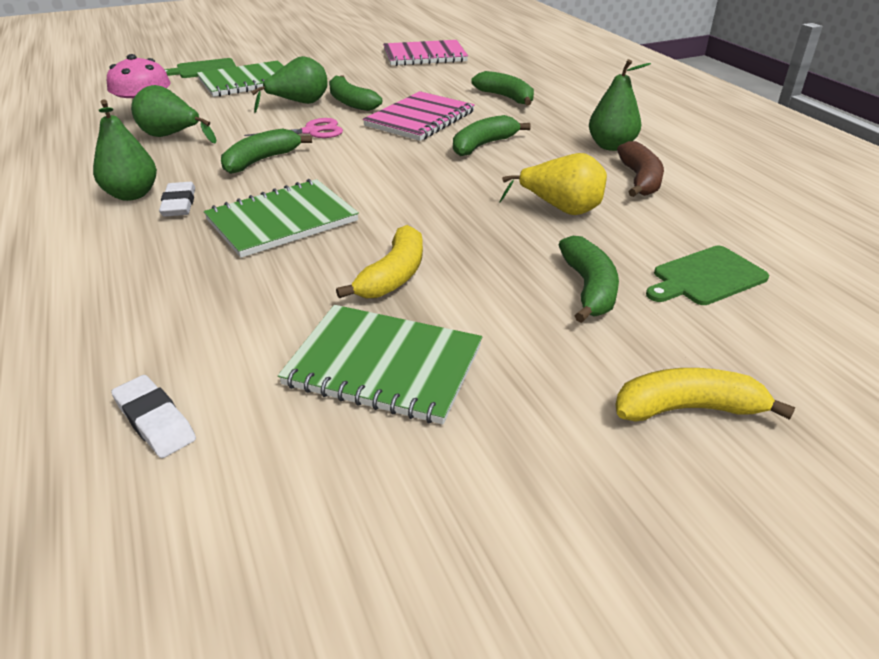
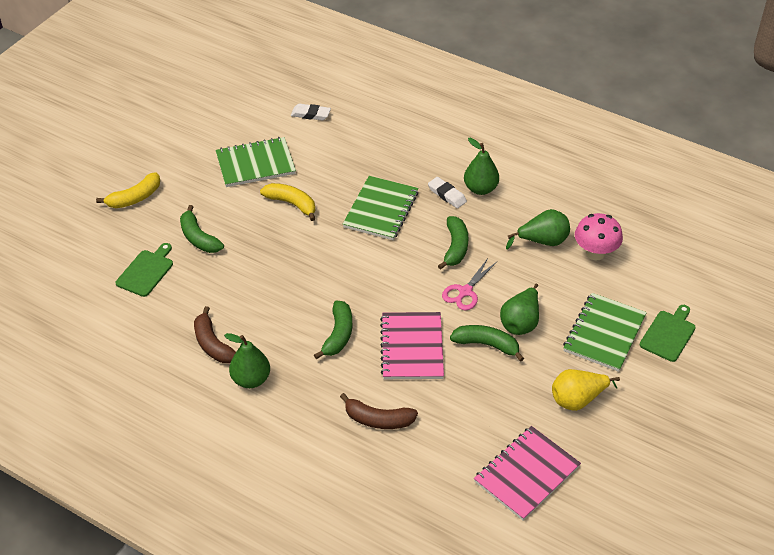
camera: 145 degrees right, 10 degrees up
(393, 275) = (291, 204): yellow banana -> yellow banana turned 135 degrees clockwise
(506, 97) = (378, 419): green banana -> brown banana
(561, 209) = (244, 290): yellow pear -> yellow pear (578, 399)

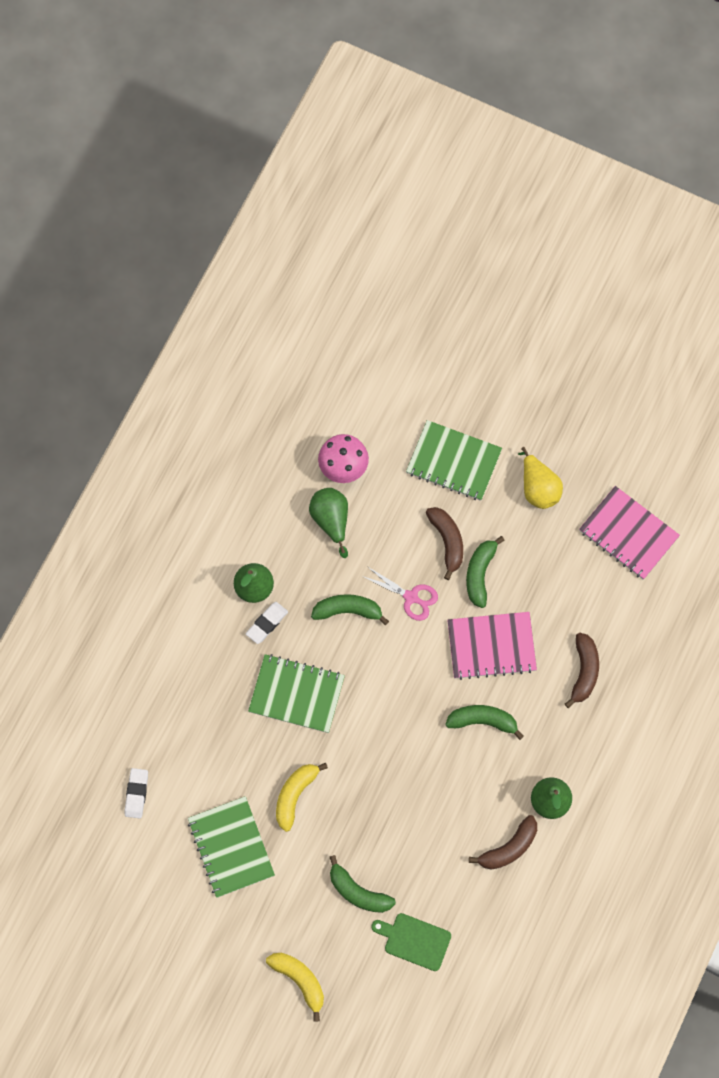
camera: 95 degrees left, 25 degrees up
(199, 238) = (358, 892): green banana -> green banana turned 75 degrees clockwise
(520, 322) = (447, 541): green pear -> brown banana
(668, 334) = (448, 402): green cutting board -> none

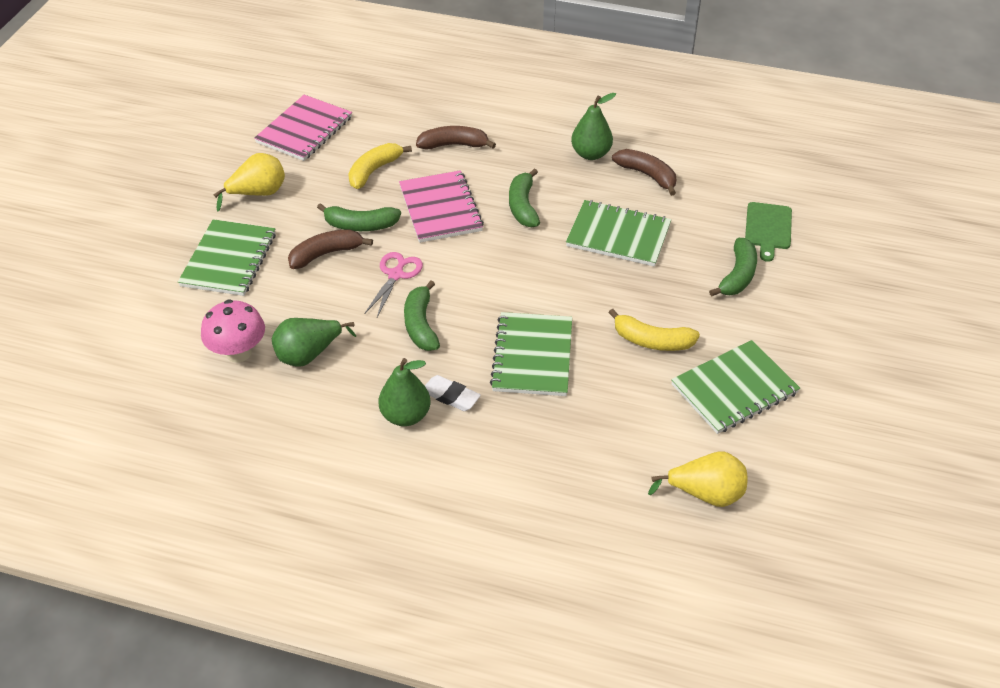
camera: 100 degrees left, 25 degrees down
(136, 794) = (705, 494): white eraser -> yellow pear
(299, 980) = (853, 309): yellow banana -> yellow banana (374, 171)
(428, 799) = (618, 235): none -> green notebook

